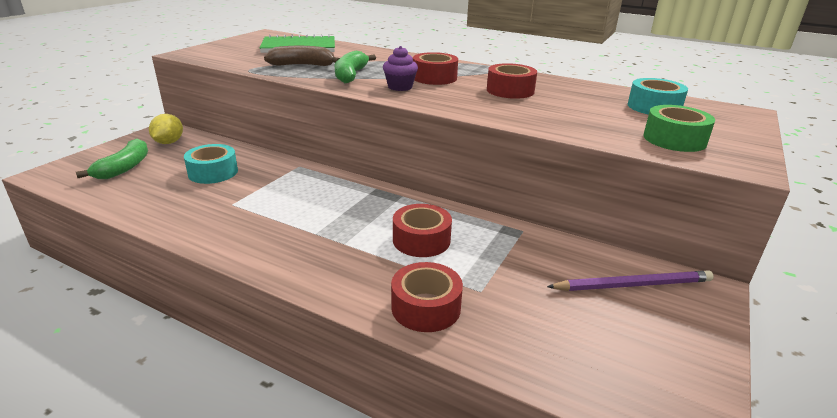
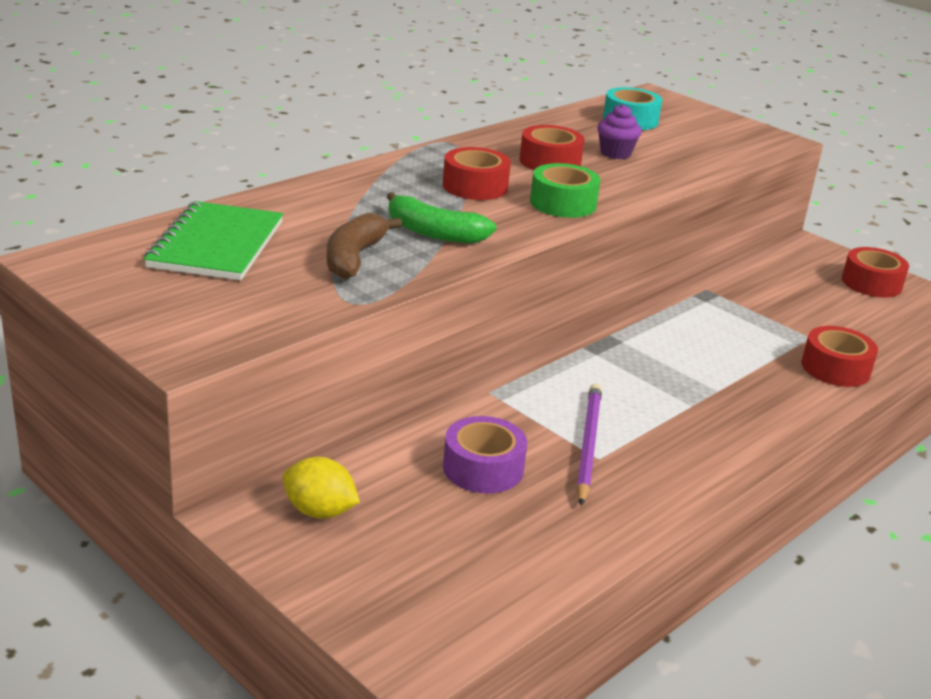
camera: 75 degrees left, 0 degrees up
(124, 167) = (423, 561): green banana -> none
(213, 172) = (483, 468): turquoise tape -> purple tape
(400, 87) = (509, 214): purple cupcake -> purple cupcake (615, 153)
(421, 240) = (717, 345): red tape -> red tape (871, 283)
(633, 285) = (804, 271): purple pencil -> purple pencil (588, 444)
(674, 139) = (720, 141): green tape -> green tape (563, 203)

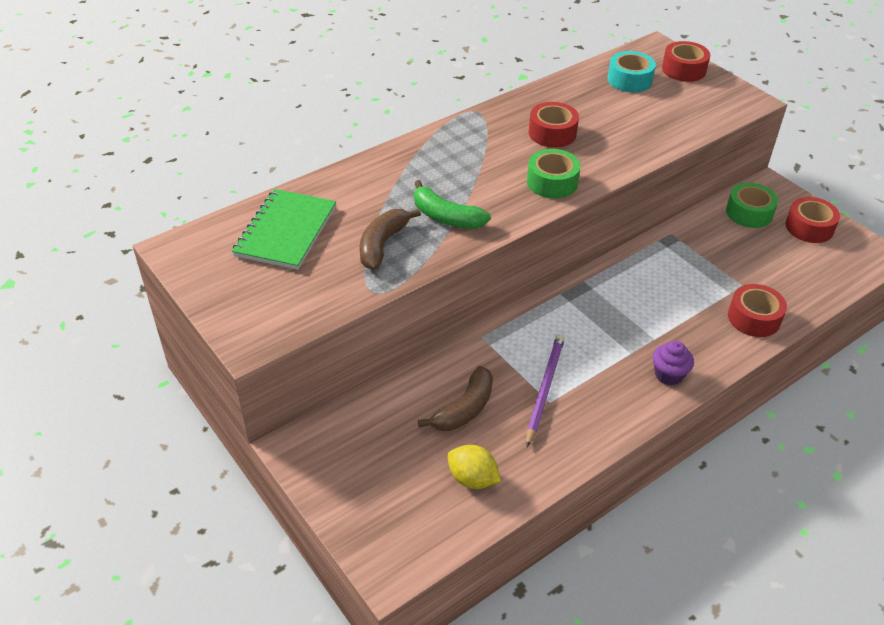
camera: 10 degrees right, 15 degrees up
(319, 511) = (346, 443): yellow lemon -> yellow lemon (472, 479)
(475, 186) = (487, 164): red tape -> red tape (683, 70)
(483, 468) = (464, 409): purple tape -> brown banana
(615, 153) = (607, 122): purple cupcake -> purple cupcake (668, 375)
(795, 270) = (749, 213): none -> green tape

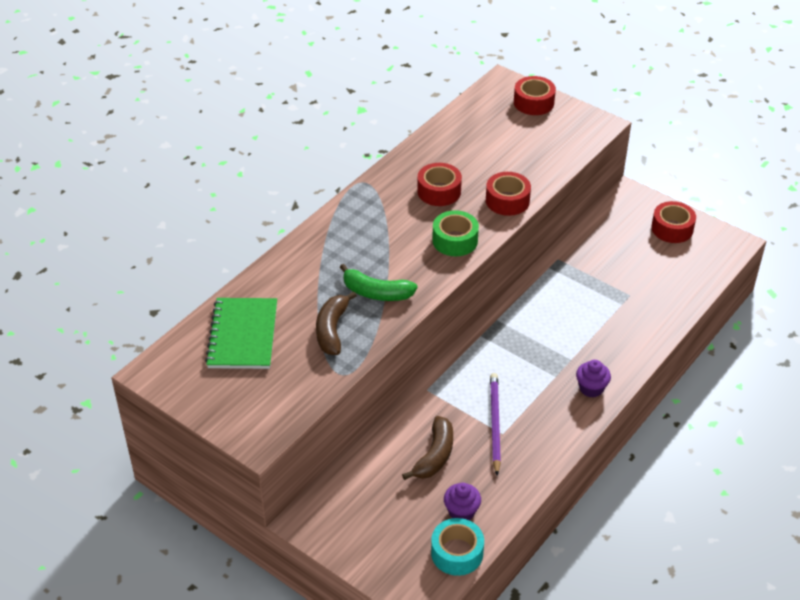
camera: 15 degrees left, 0 degrees up
(472, 479) = (461, 512): yellow lemon -> purple cupcake
(629, 80) = (489, 123): turquoise tape -> turquoise tape (457, 553)
(749, 213) = (618, 225): green tape -> none
(754, 318) = (646, 323): red tape -> red tape (507, 200)

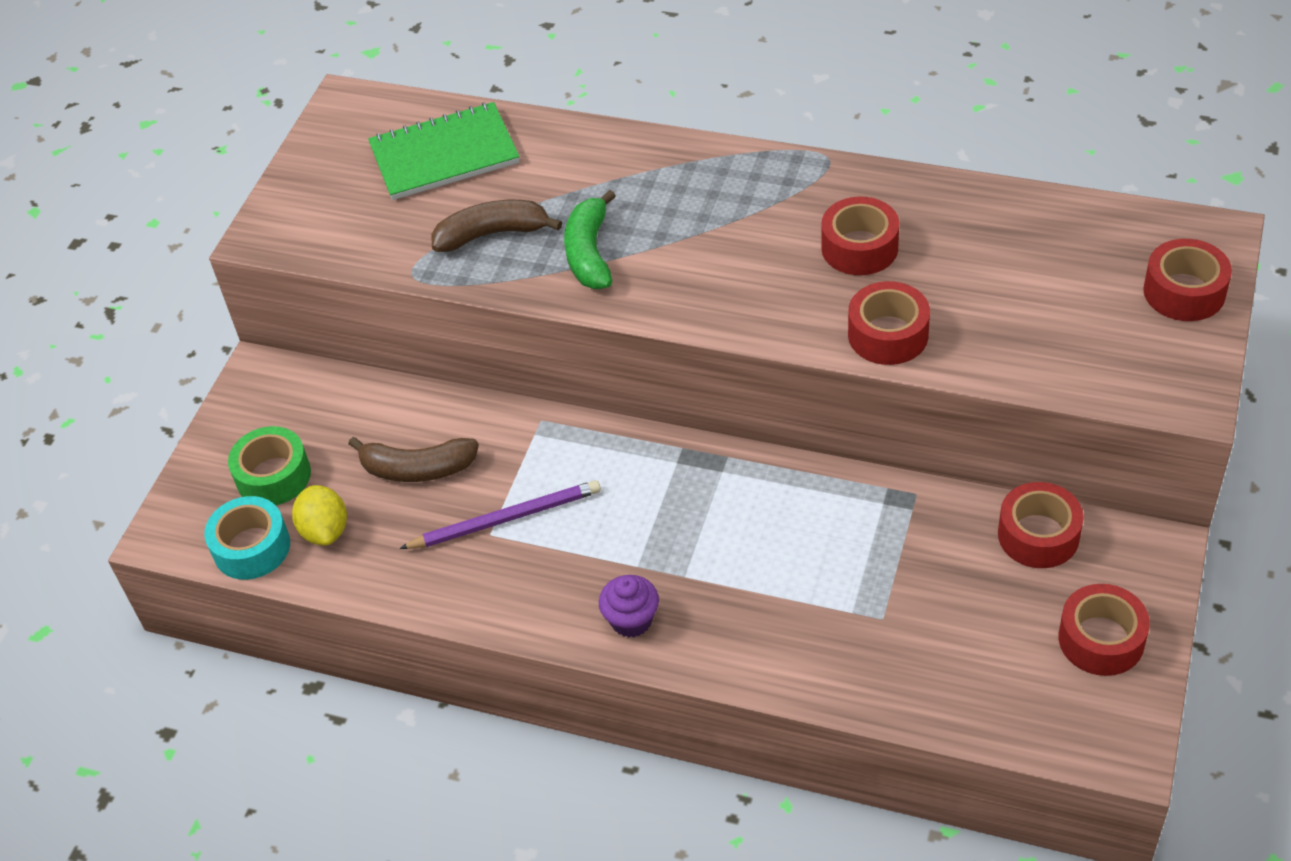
camera: 75 degrees right, 5 degrees up
(455, 240) = (752, 301): green tape -> green tape (273, 476)
(461, 512) = (325, 530): purple cupcake -> yellow lemon
(603, 227) = (1038, 535): none -> red tape

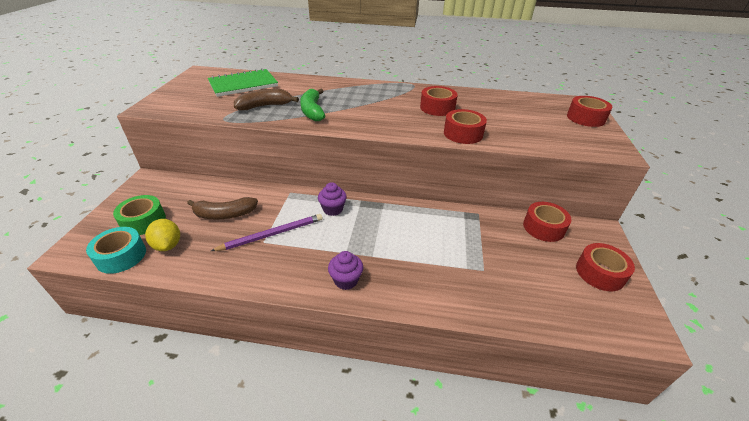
camera: 15 degrees left, 10 degrees down
(623, 468) = (333, 209): none -> purple cupcake

